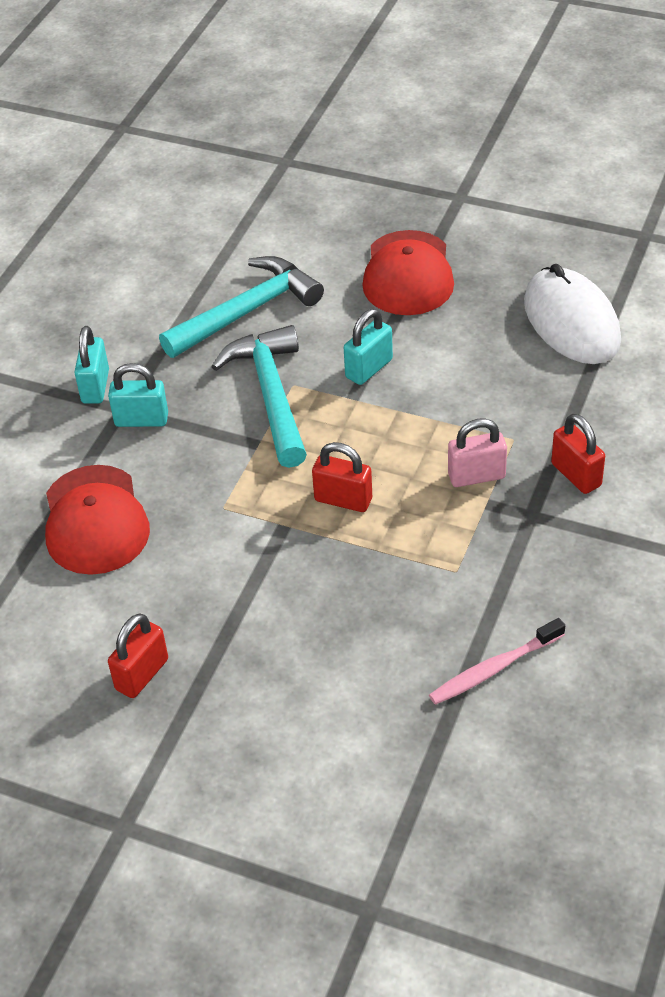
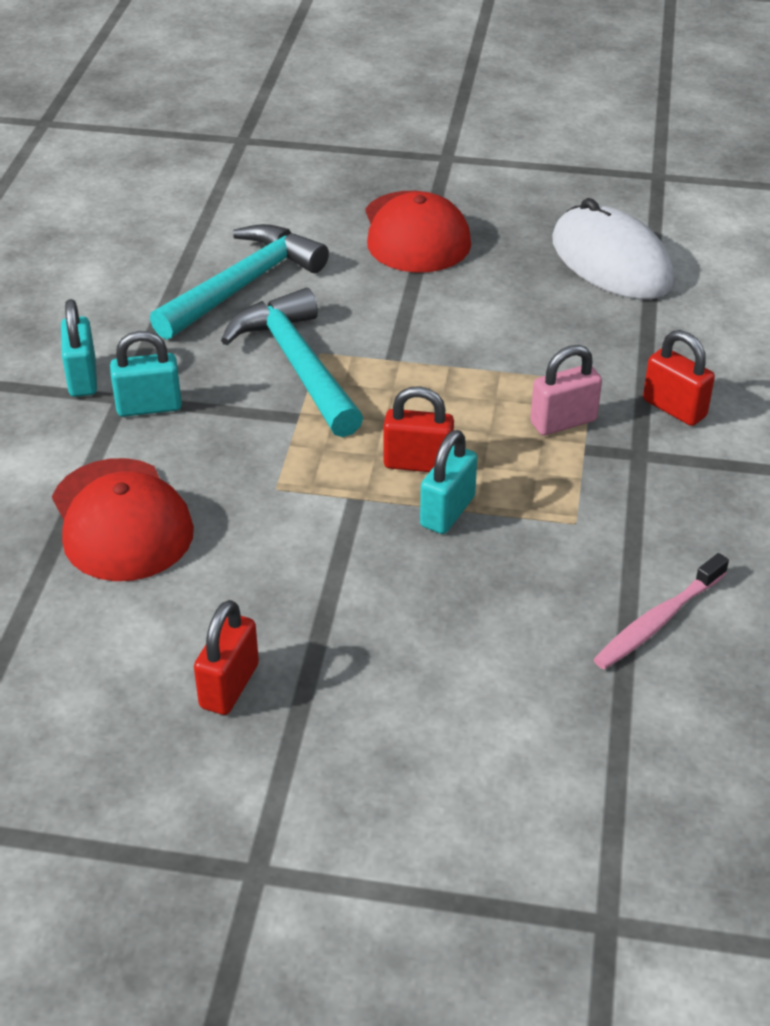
camera: 15 degrees left, 5 degrees down
(369, 368) = (402, 328): turquoise padlock -> turquoise padlock (447, 511)

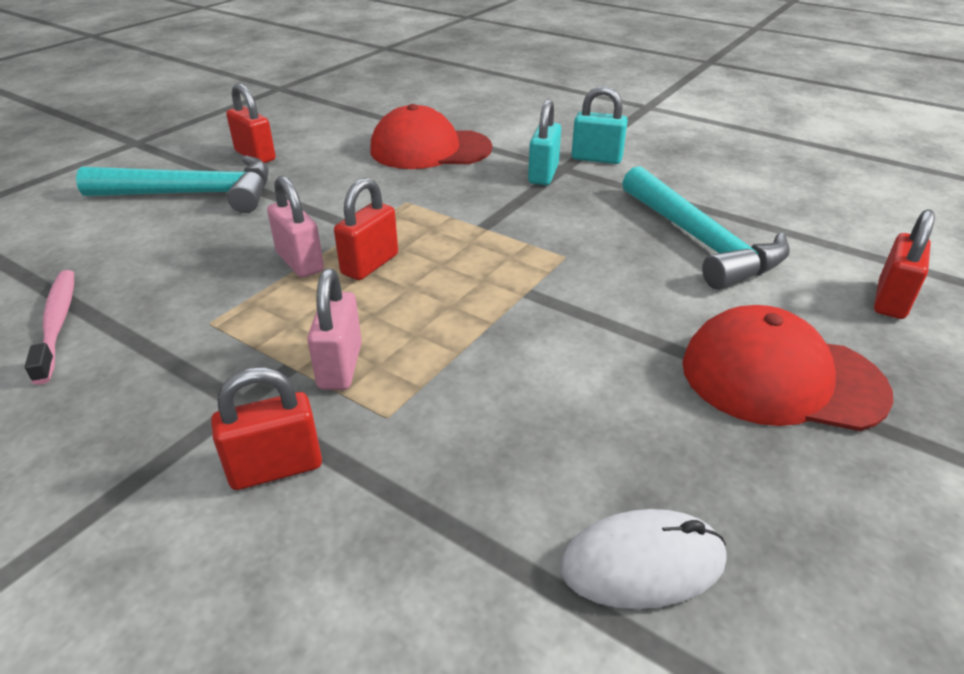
camera: 115 degrees right, 5 degrees down
(281, 195) = (891, 300): none -> red padlock
(297, 365) = (553, 241): turquoise hammer -> turquoise hammer (194, 194)
(447, 511) = (300, 262): turquoise padlock -> pink padlock
(611, 261) = (642, 563): white mouse -> white mouse, size x0.62

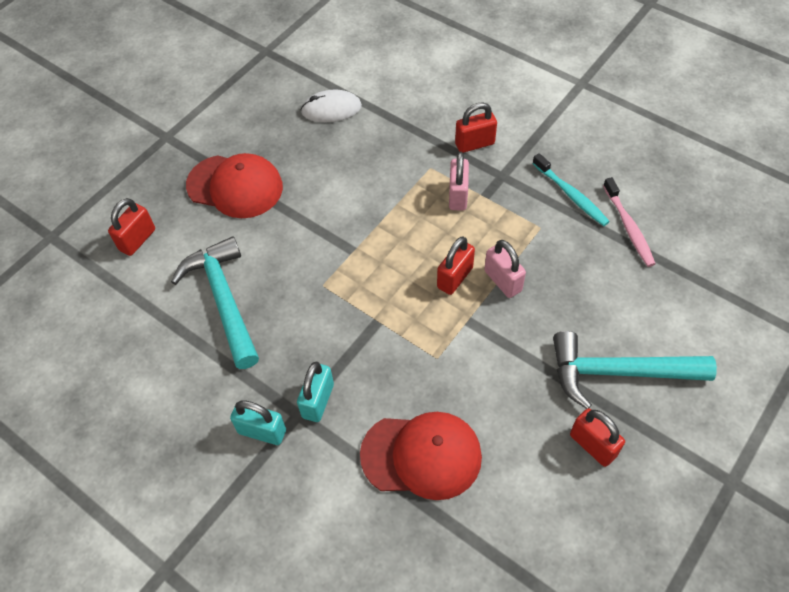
camera: 175 degrees left, 20 degrees up
(122, 369) = (571, 195): none -> turquoise toothbrush

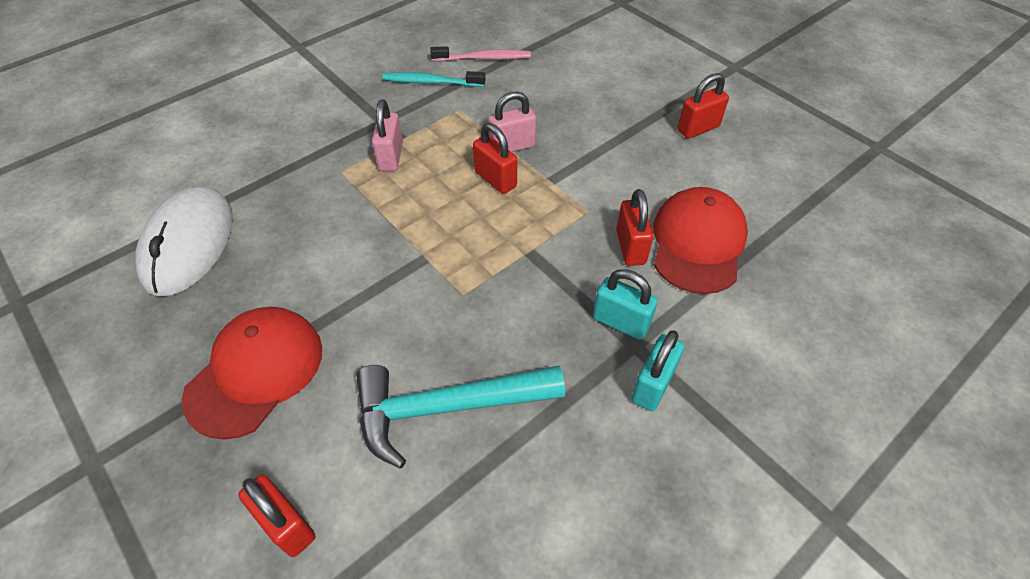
camera: 80 degrees left, 5 degrees down
(331, 109) = (189, 244): white mouse -> white mouse, size x1.62
(458, 195) = (391, 157): pink padlock -> pink padlock turned 75 degrees clockwise
(474, 144) = (328, 131): red padlock -> red padlock (630, 247)
(571, 195) = (431, 82): turquoise toothbrush -> turquoise toothbrush turned 150 degrees counterclockwise
(618, 372) = (630, 98): turquoise hammer -> none

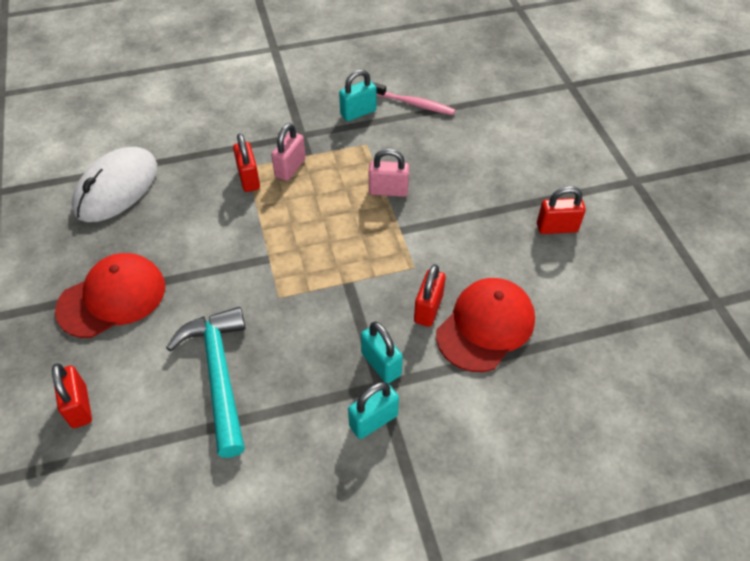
camera: 25 degrees right, 0 degrees up
(431, 82) = (358, 113): turquoise toothbrush -> turquoise padlock
(446, 408) = (219, 374): turquoise hammer -> turquoise hammer turned 60 degrees clockwise
(495, 179) = (358, 214): red padlock -> red padlock (249, 178)

